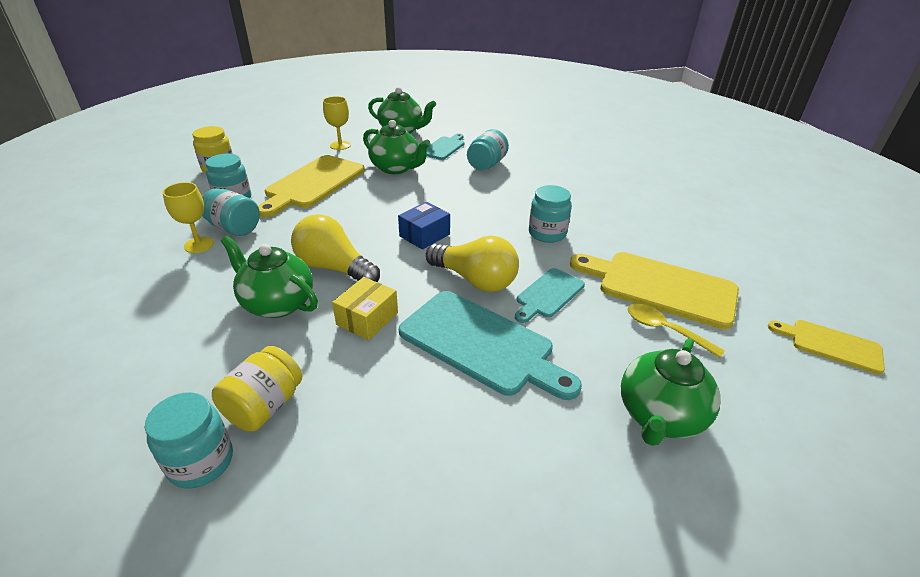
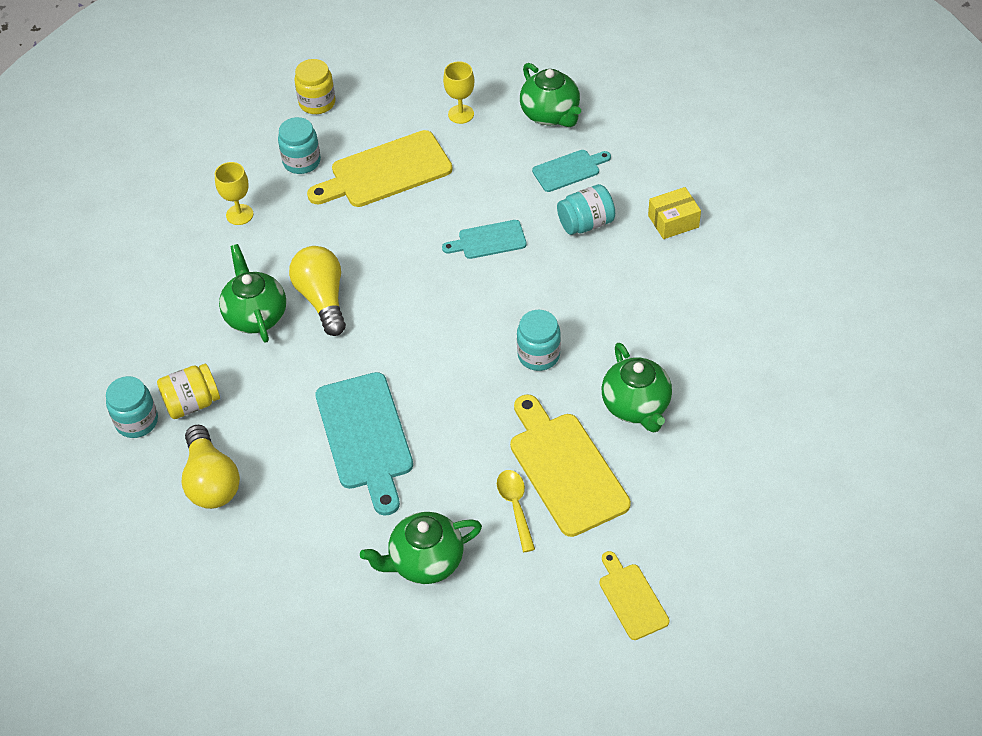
camera: 40 degrees right, 15 degrees up
(234, 228) = (278, 206): turquoise jar -> none
(367, 319) = (306, 367): yellow box -> yellow box (673, 221)
(396, 168) = (485, 184): green teapot -> green teapot (636, 406)
(424, 235) = (426, 298): blue box -> none
(475, 280) = (420, 373): yellow light bulb -> yellow light bulb (211, 481)
(548, 294) = (463, 422): turquoise cutting board -> turquoise cutting board (488, 240)

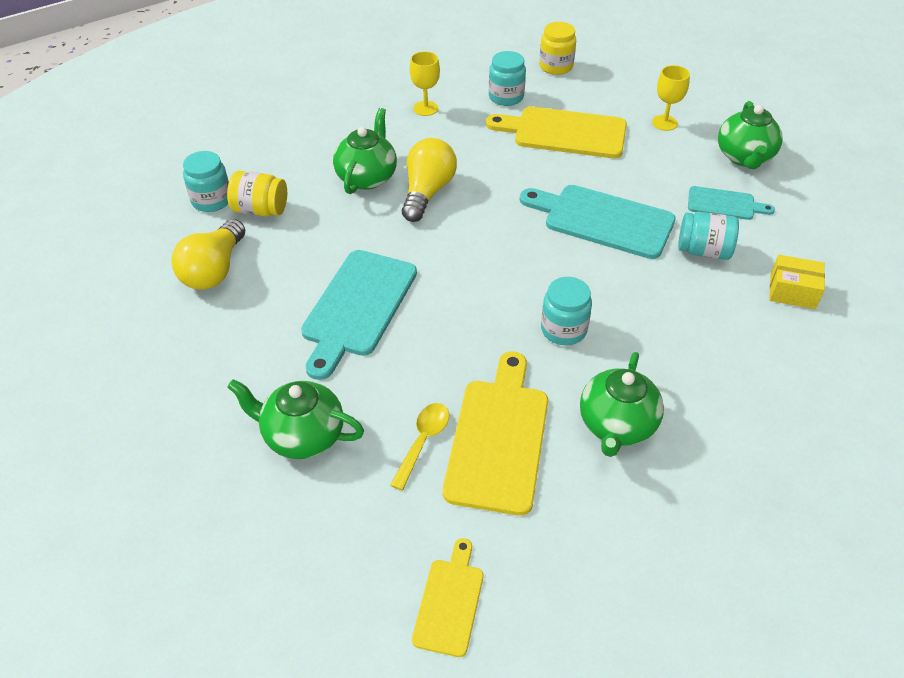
camera: 35 degrees right, 5 degrees down
(488, 240) = (603, 220): turquoise cutting board -> turquoise cutting board, size x1.81

